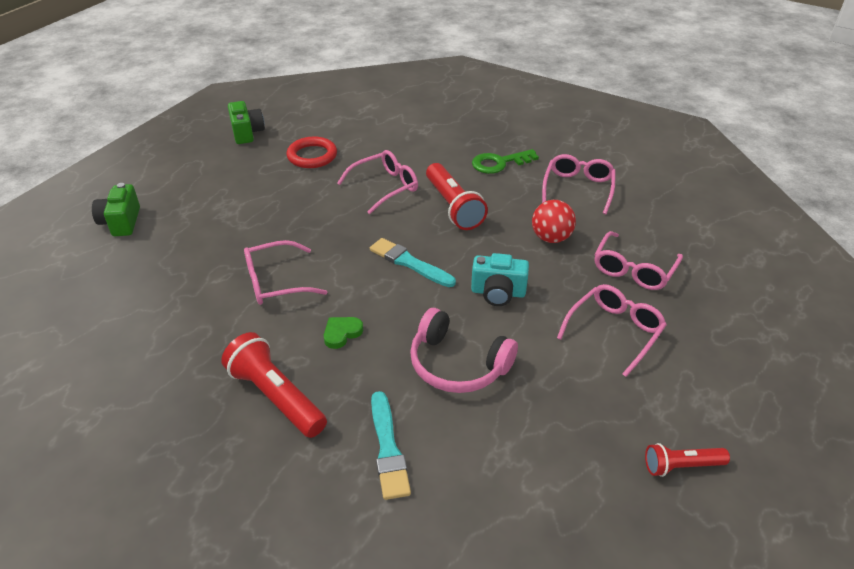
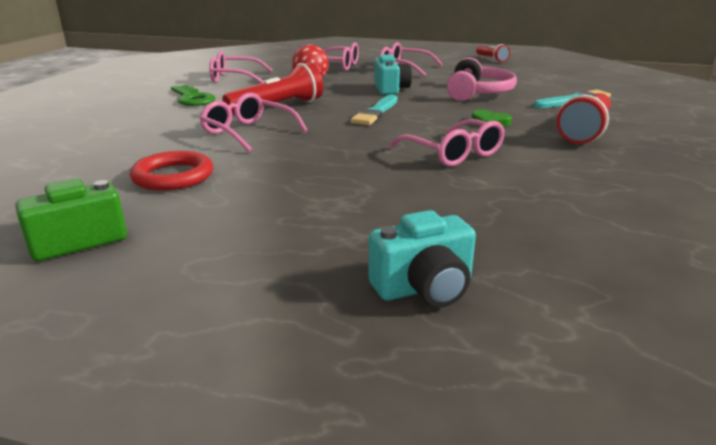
camera: 105 degrees left, 15 degrees down
(121, 222) = (424, 288): green camera -> turquoise camera

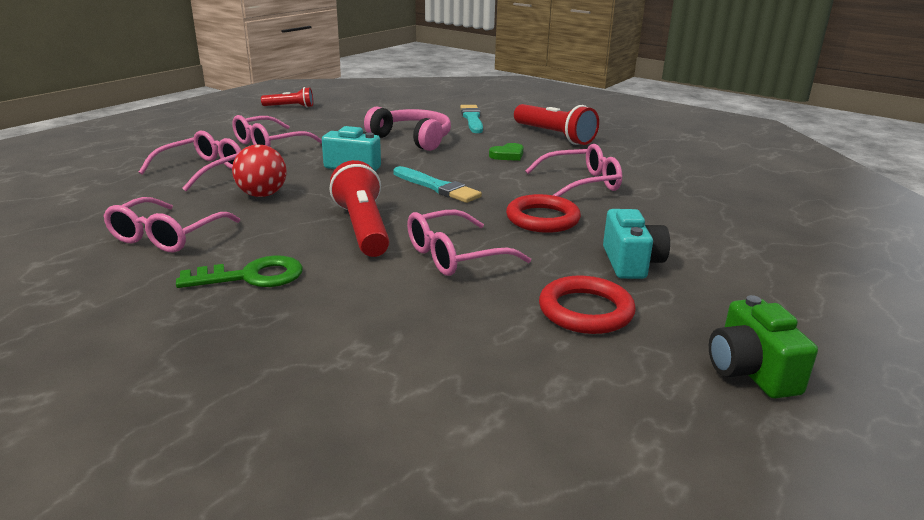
camera: 70 degrees left, 0 degrees up
(344, 148) = (542, 219): none -> red ring
(424, 288) = (821, 240): turquoise camera -> turquoise camera (631, 263)

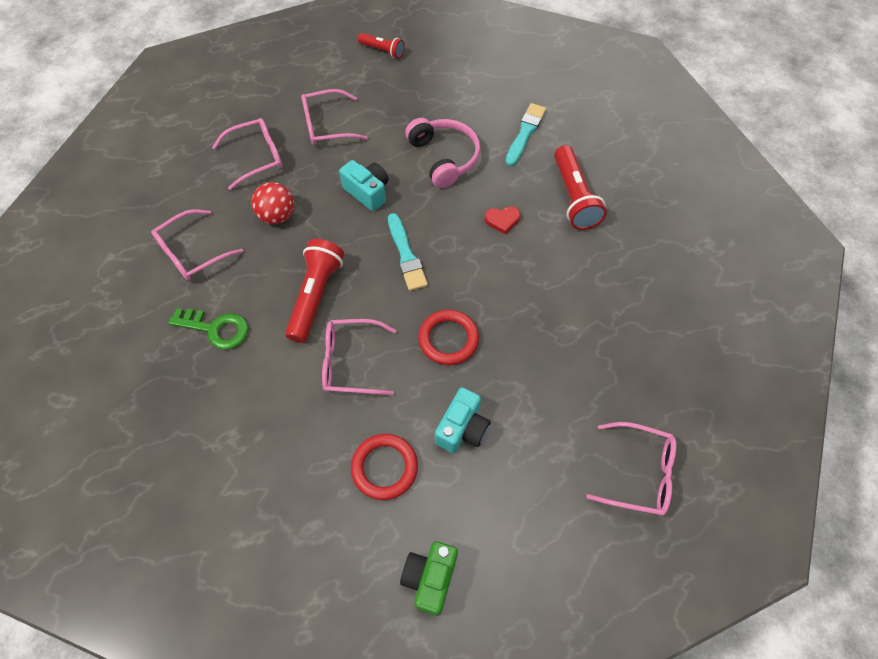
camera: 30 degrees right, 35 degrees up
(507, 155) = (502, 220): green heart -> red heart
(581, 183) = (524, 296): pink glasses -> pink glasses (639, 473)

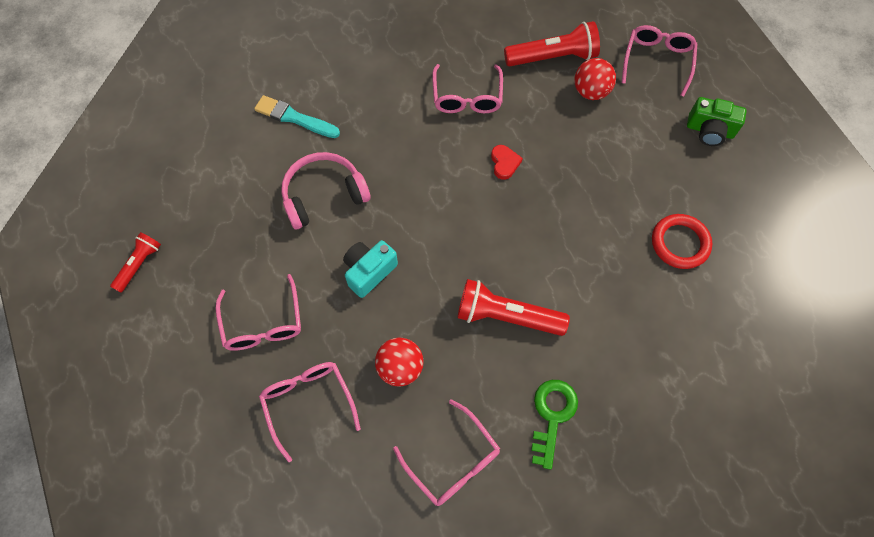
camera: 90 degrees left, 5 degrees up
(351, 362) = (580, 277): pink glasses -> pink glasses (467, 97)
(406, 255) = (453, 231): turquoise brush -> none
(430, 578) = (764, 207): green camera -> green camera (709, 130)
(448, 339) = (549, 192): red ring -> none
(462, 428) = (636, 182): turquoise camera -> none
(502, 220) = (410, 143): red heart -> red heart (504, 163)
(573, 197) = (383, 82): red flashlight -> red flashlight (553, 57)
(583, 390) = (590, 91): none -> red ball

